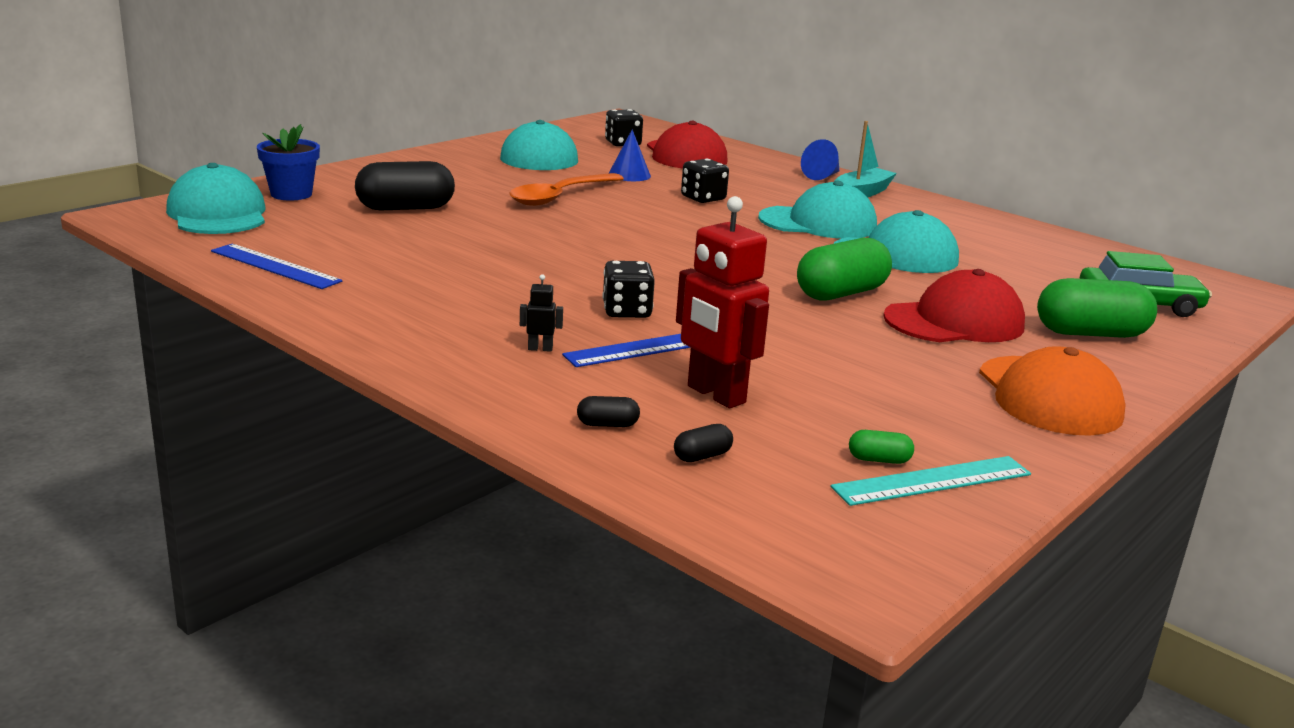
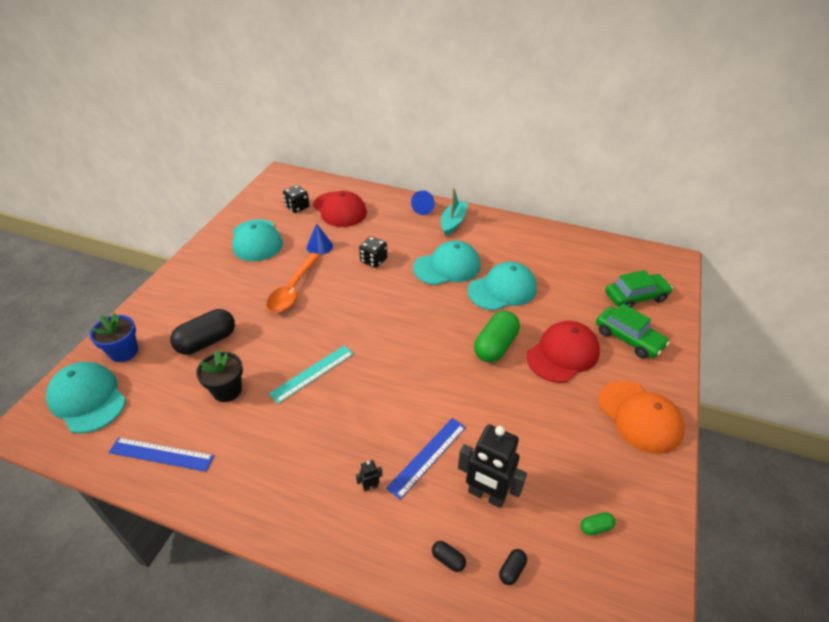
camera: 20 degrees left, 20 degrees up
(401, 244) = (227, 390): none -> black flower pot
(607, 425) = (448, 559): black capsule -> black capsule turned 60 degrees clockwise
(627, 311) = (396, 418): black dice -> none
(715, 395) = (486, 495): red robot -> black robot
(932, 481) = (629, 537): turquoise ruler -> turquoise ruler (312, 373)
(1090, 333) = (628, 338): green capsule -> green car

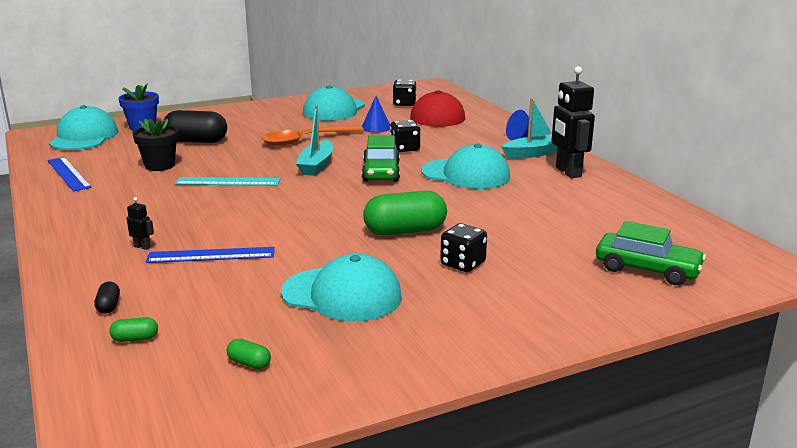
camera: 45 degrees right, 20 degrees down
(345, 314) = (316, 165): none -> turquoise boat
(486, 495) = (207, 296): black robot -> black robot (568, 172)
(502, 290) = (491, 205): turquoise cap -> turquoise cap (342, 295)
(512, 570) = (135, 339): black capsule -> green capsule
(562, 354) = (463, 264): red cap -> black dice
(628, 338) = (566, 288): green car -> green car (381, 172)
(639, 416) = (453, 335): orange cap -> none

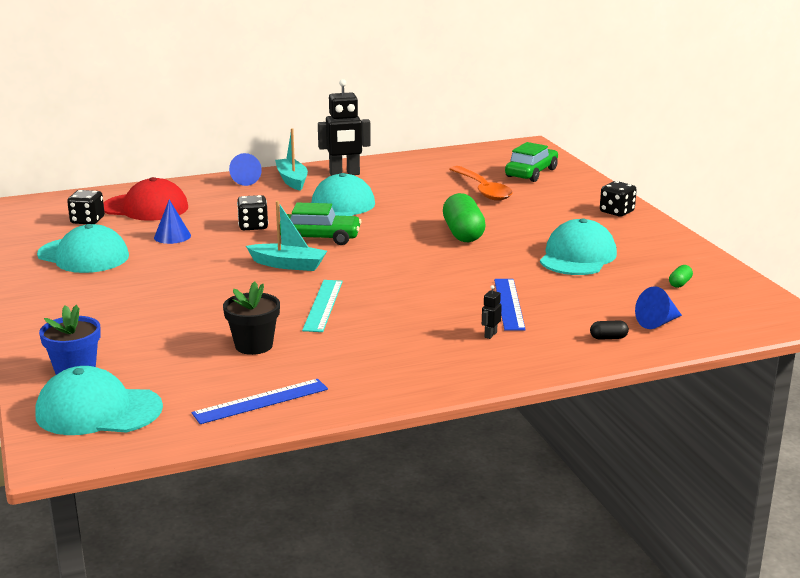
camera: 85 degrees left, 0 degrees up
(135, 339) = (657, 323): green capsule -> blue cone
(196, 141) = (166, 330): black capsule -> none
(306, 140) = (199, 270): orange spoon -> orange spoon (482, 190)
(463, 264) = (524, 219): black dice -> black dice (616, 212)

